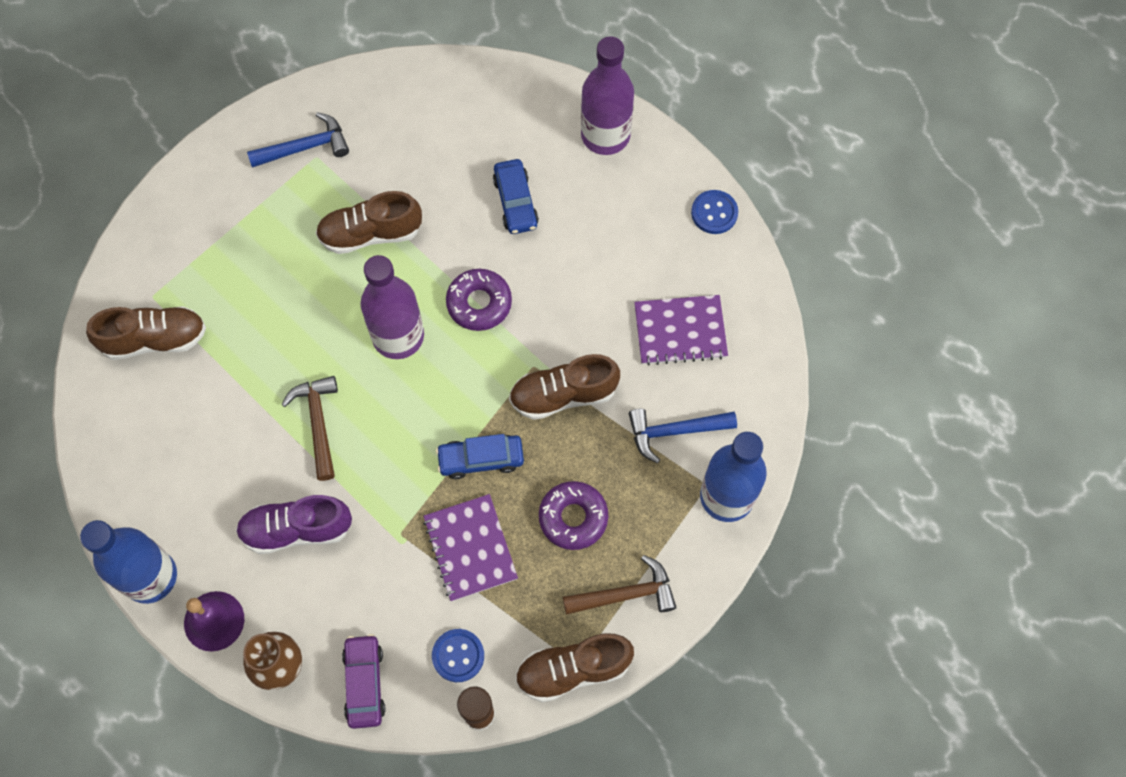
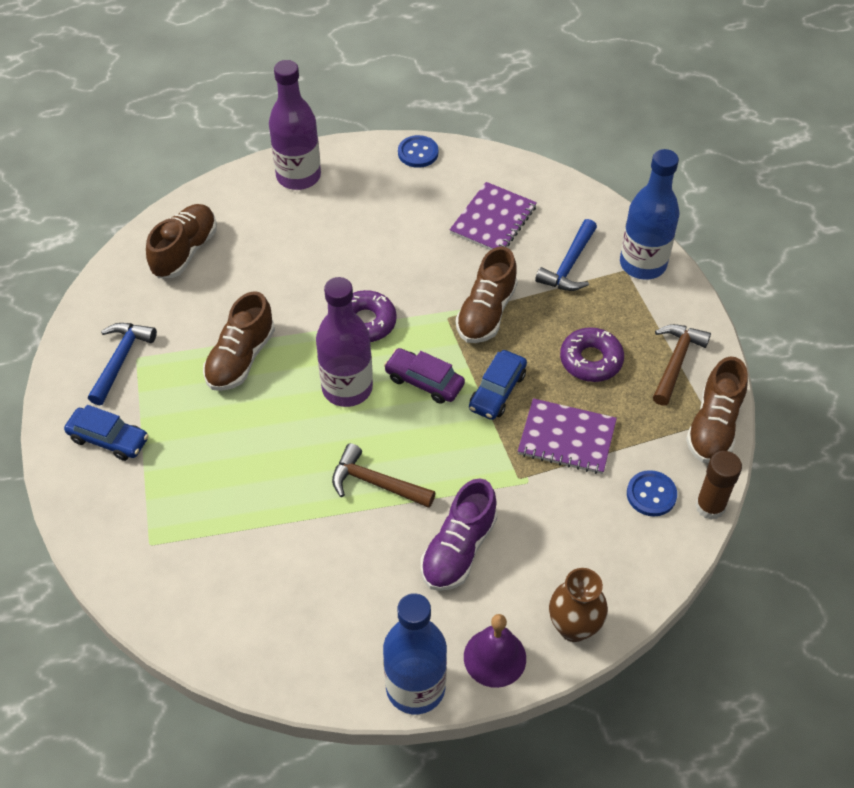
camera: 55 degrees left, 15 degrees down
(155, 339) = (193, 564): brown shoe -> brown shoe (185, 251)
(364, 683) = (630, 572): purple car -> purple car (424, 381)
(515, 202) = (301, 255): blue car -> blue car (108, 439)

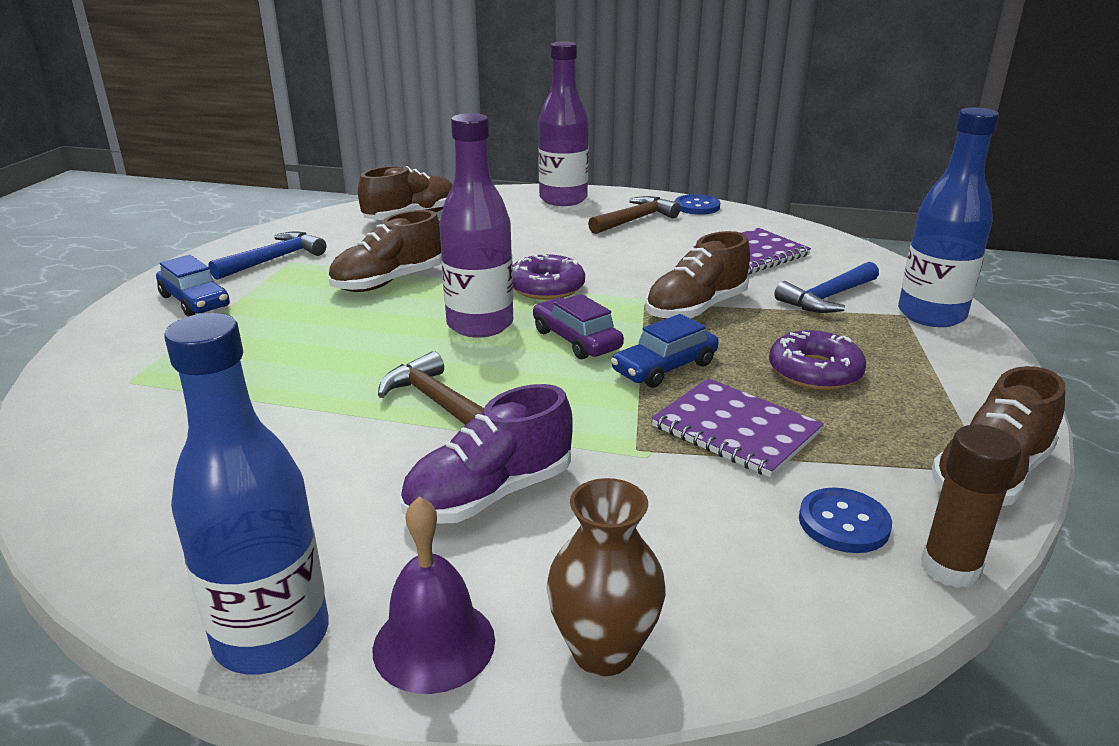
camera: 25 degrees right, 25 degrees down
(676, 362) = (947, 401): brown hammer -> brown hammer (635, 220)

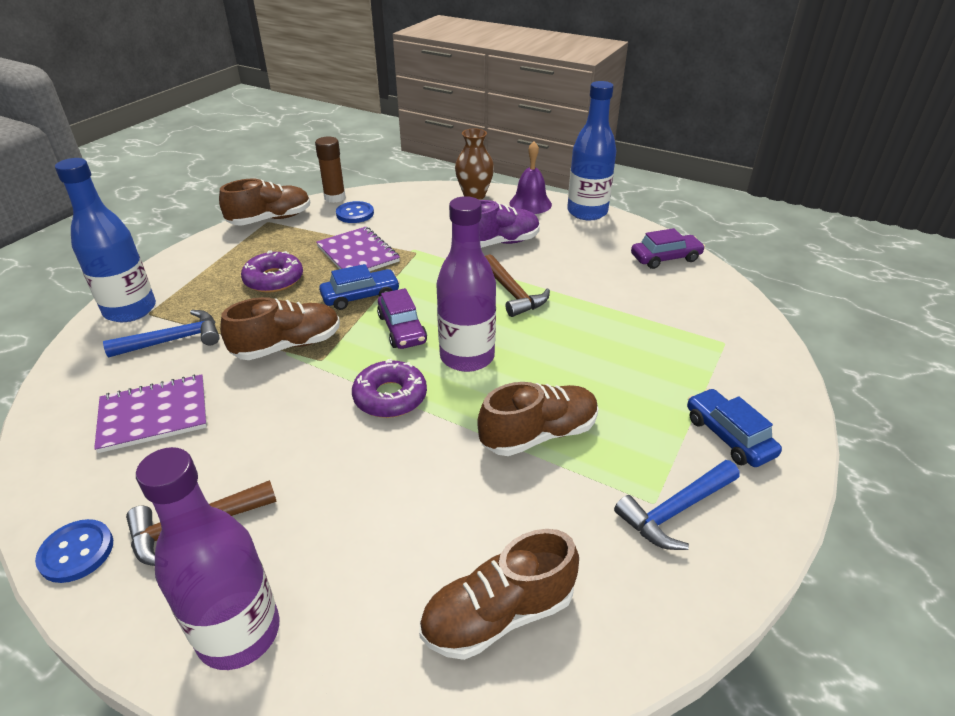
camera: 165 degrees left, 10 degrees up
(131, 514) = (665, 258): none -> purple car

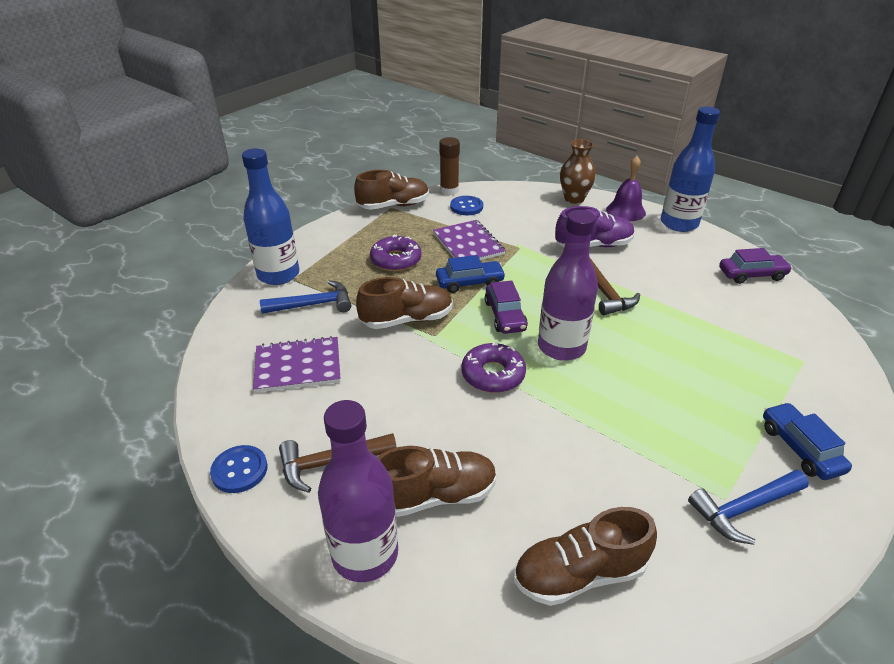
camera: 10 degrees right, 0 degrees up
(539, 434) = (622, 424): brown shoe -> brown shoe (435, 495)

